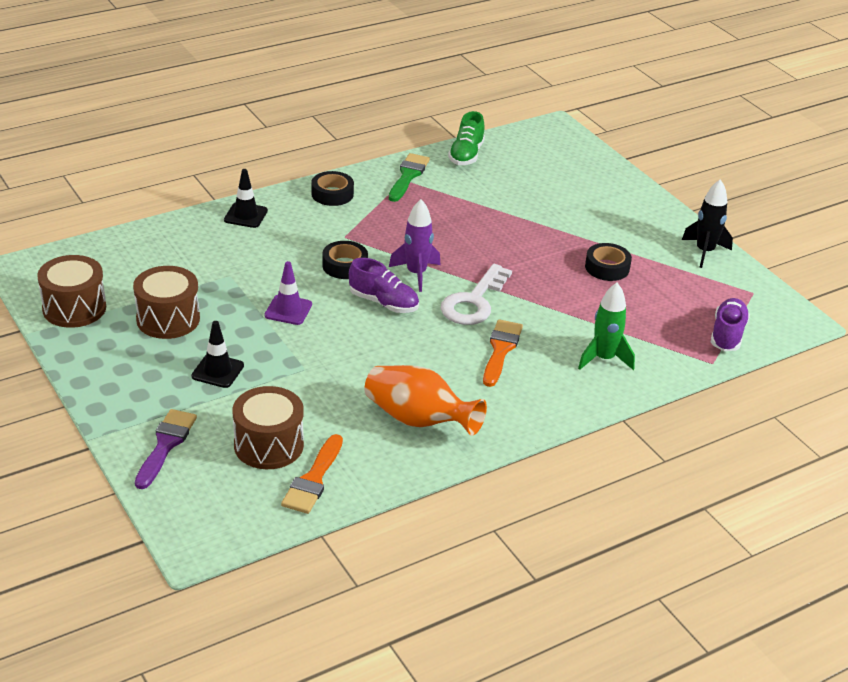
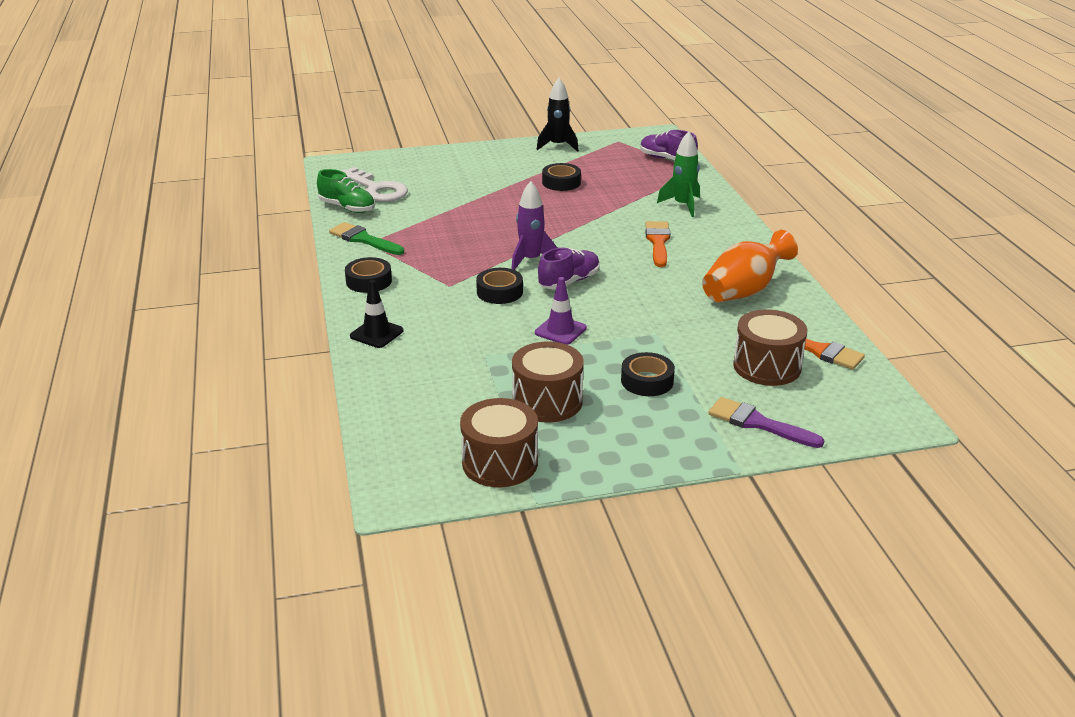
camera: 70 degrees left, 5 degrees down
(217, 371) = (647, 381): black traffic cone -> black tape
(474, 301) = (585, 242): white key -> white key (376, 189)
(501, 350) = (658, 242): orange brush -> orange brush turned 60 degrees clockwise

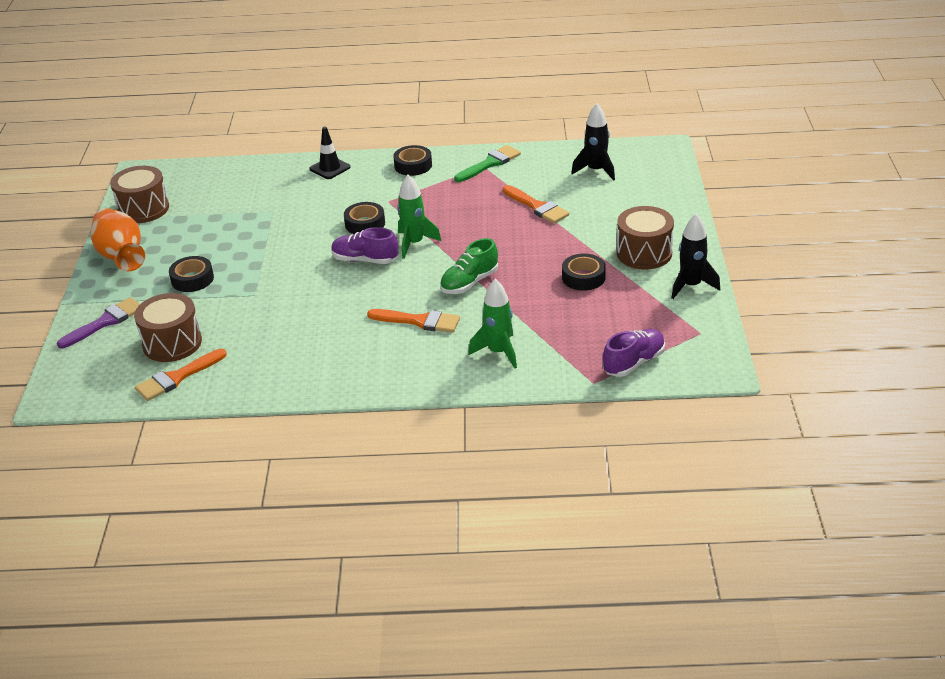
camera: 105 degrees right, 5 degrees up
(347, 208) = (558, 156): green shoe -> green shoe (469, 282)
(376, 189) = (596, 170): white key -> black rocket
(448, 209) = (537, 207): none -> orange brush
(531, 260) = (414, 243): purple rocket -> green rocket
(547, 401) = (197, 232): brown drum -> brown drum (644, 253)
(560, 330) = (287, 247): purple traffic cone -> none
(569, 282) = (365, 260): purple shoe -> purple shoe turned 135 degrees clockwise
(744, 291) = (297, 357): orange vase -> orange vase (121, 256)

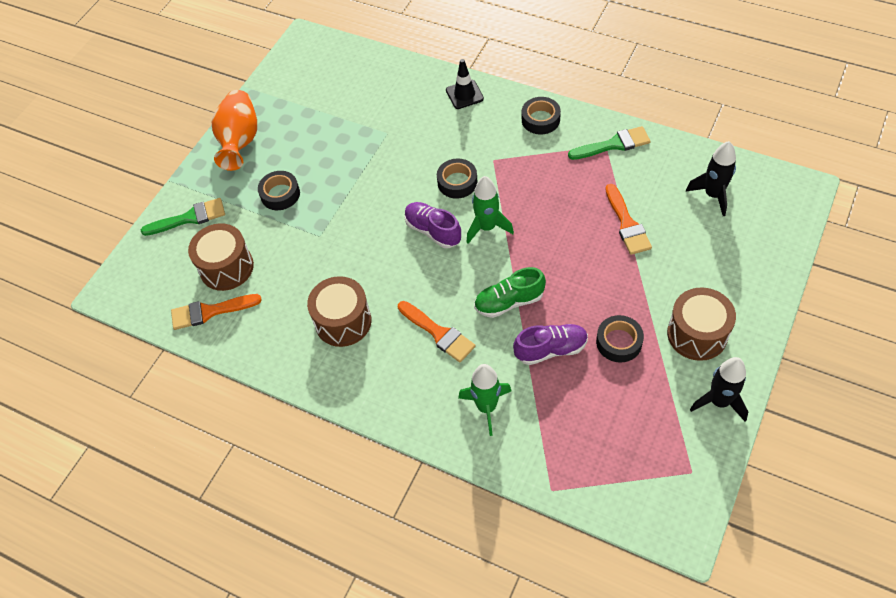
camera: 30 degrees right, 20 degrees up
(105, 322) = (189, 218): purple brush -> green brush
(143, 209) = (285, 88): brown drum -> brown drum (343, 321)
(634, 363) = (604, 482): purple shoe -> purple shoe (551, 349)

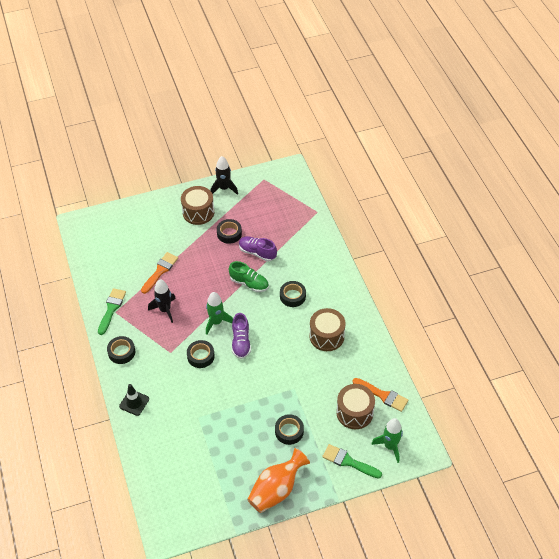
camera: 140 degrees left, 5 degrees down
(438, 333) = (292, 296): orange brush -> black tape
(486, 407) = (307, 254): green rocket -> green rocket (390, 446)
(613, 144) = (111, 309): green brush -> green brush turned 75 degrees clockwise
(713, 195) = (111, 251): black rocket -> black rocket (165, 310)

